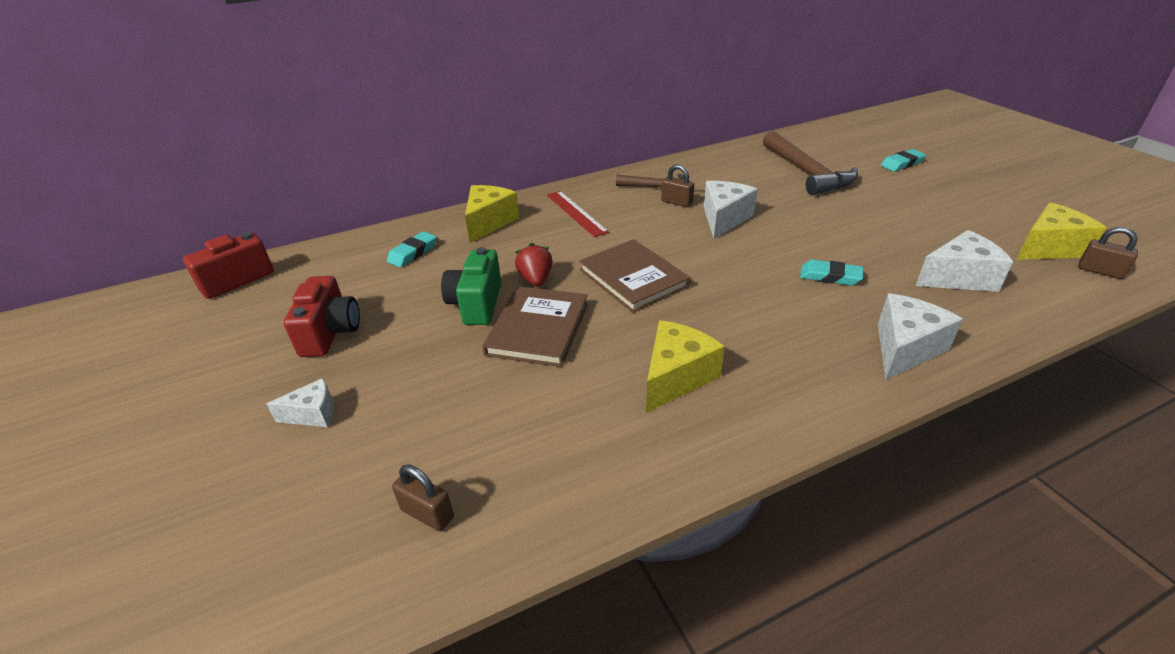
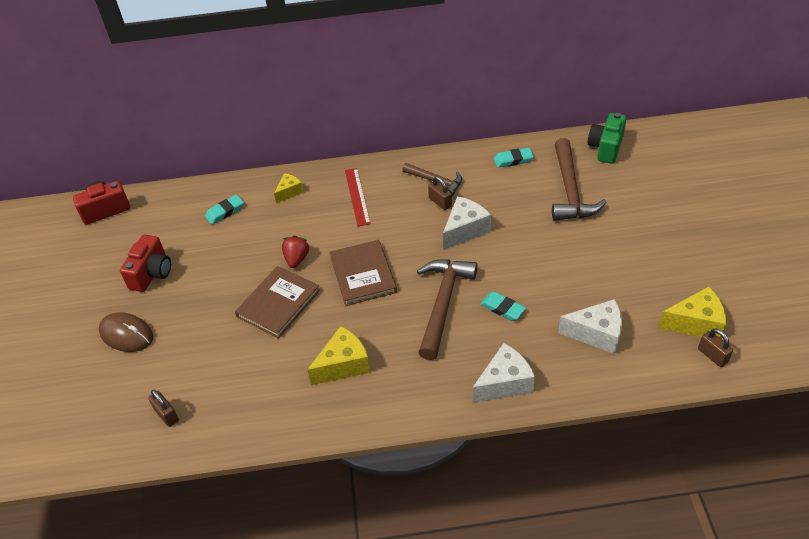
camera: 20 degrees right, 10 degrees up
(313, 414) = (126, 334): white cheese -> brown mouse
(476, 304) = (248, 272): green camera -> green camera (605, 148)
(489, 222) = (289, 192): yellow cheese -> yellow cheese, size x0.60
(756, 286) = (443, 304): none -> brown hammer
(902, 164) = (662, 198): turquoise eraser -> turquoise eraser (513, 160)

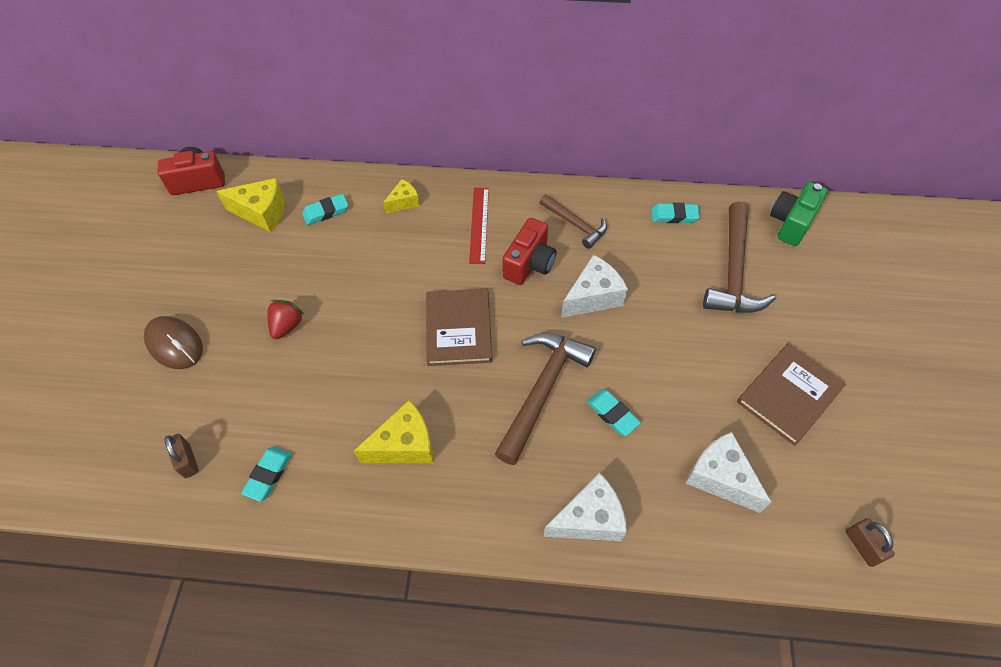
camera: 10 degrees right, 10 degrees up
(152, 273) = (224, 273): red camera -> red camera (529, 264)
(238, 410) = (268, 475): none -> turquoise eraser
(278, 303) = (352, 344): brown book -> brown book (789, 395)
(296, 259) = (388, 291): red strawberry -> red strawberry (287, 326)
(440, 202) = (573, 253): brown padlock -> none
(596, 334) = (720, 478): white cheese -> white cheese turned 150 degrees counterclockwise
(695, 323) = (850, 494): yellow cheese -> yellow cheese (262, 212)

